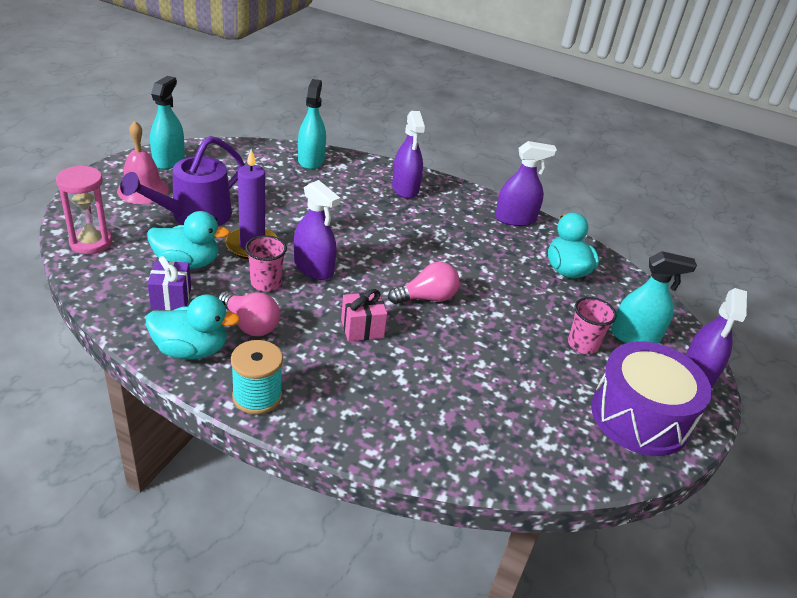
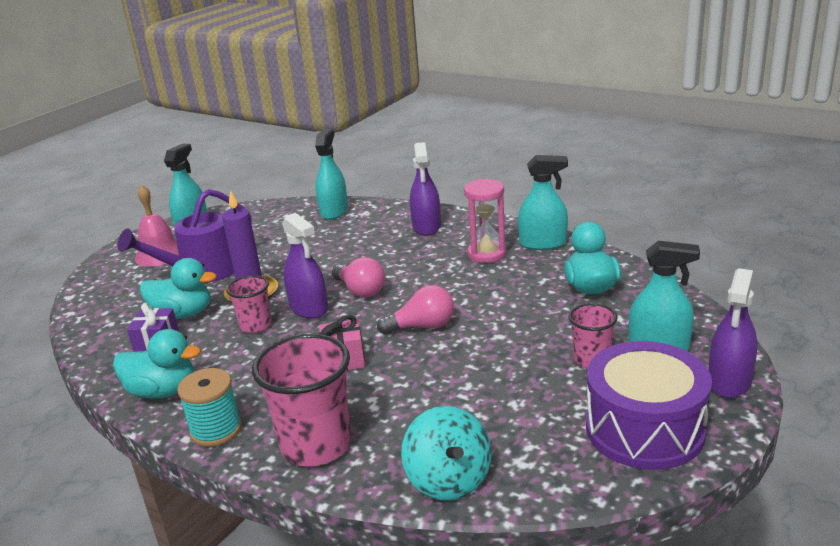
camera: 15 degrees right, 10 degrees down
(91, 242) = (97, 304): pink hourglass -> pink hourglass (487, 254)
(250, 324) = (228, 364): pink light bulb -> pink light bulb (360, 290)
(359, 418) = (316, 445): none -> pink cup
(487, 459) = (448, 480): none -> turquoise spinning top
(515, 219) = (543, 243): purple spray bottle -> turquoise spray bottle

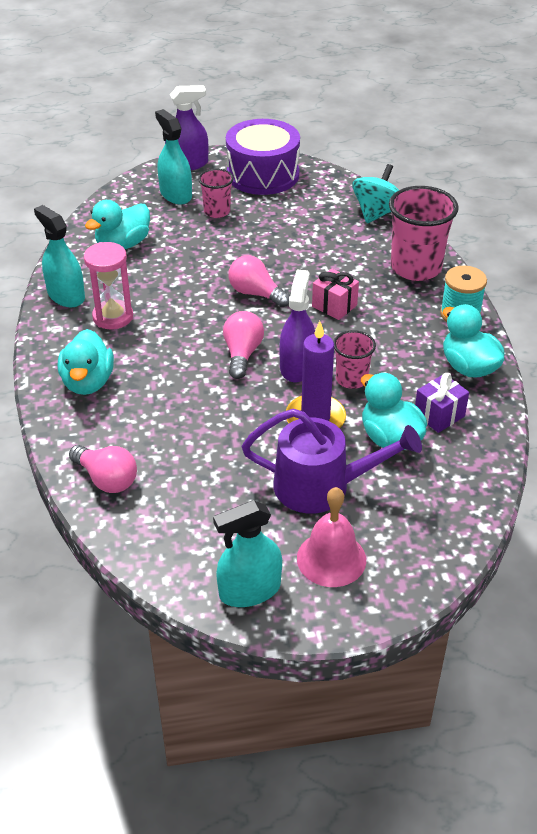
camera: 135 degrees left, 15 degrees up
(334, 211) = (106, 479): turquoise spray bottle -> pink light bulb
(426, 226) = (88, 382): purple spray bottle -> turquoise duck

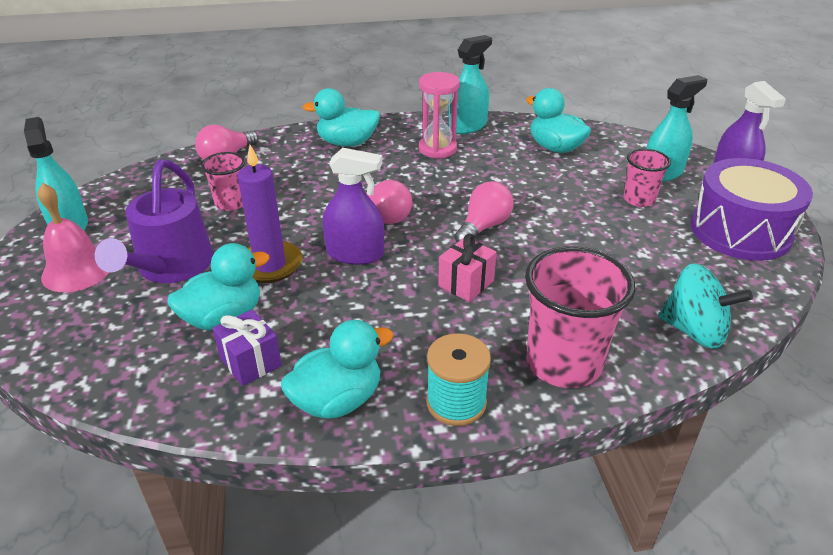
camera: 90 degrees right, 5 degrees down
(351, 379) = (328, 292): pink cup -> pink cup (231, 203)

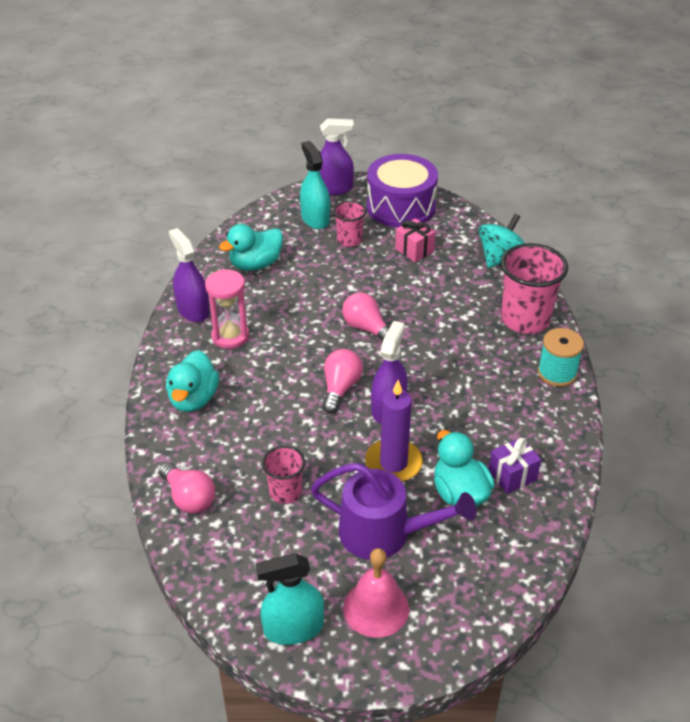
camera: 80 degrees left, 5 degrees up
(337, 400) = (552, 429): turquoise duck -> none
(466, 283) = (438, 350): pink gift -> pink gift (414, 250)
(467, 126) = (193, 310): turquoise spray bottle -> purple spray bottle

